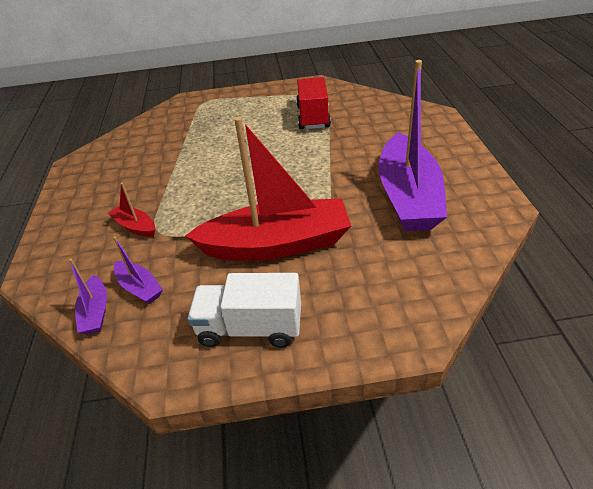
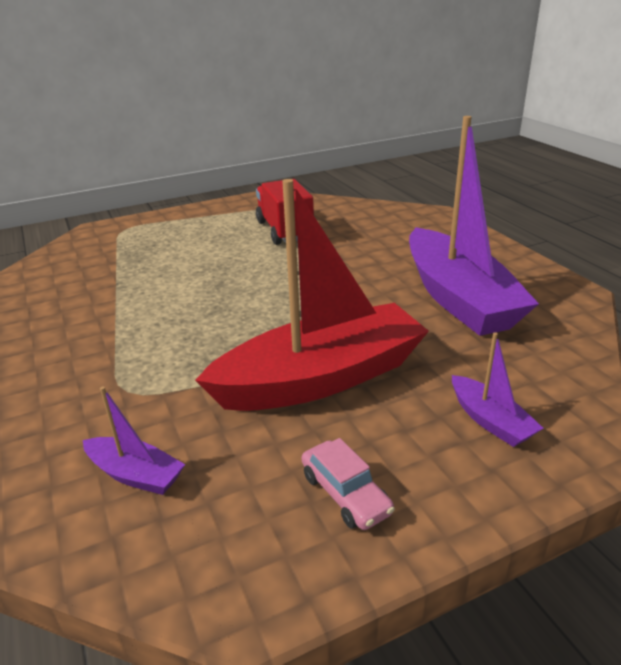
camera: 20 degrees left, 10 degrees down
(95, 312) = (72, 527): purple boat -> purple boat (490, 420)
(135, 227) = (88, 391): red boat -> none
(250, 328) = (345, 494): white truck -> pink car

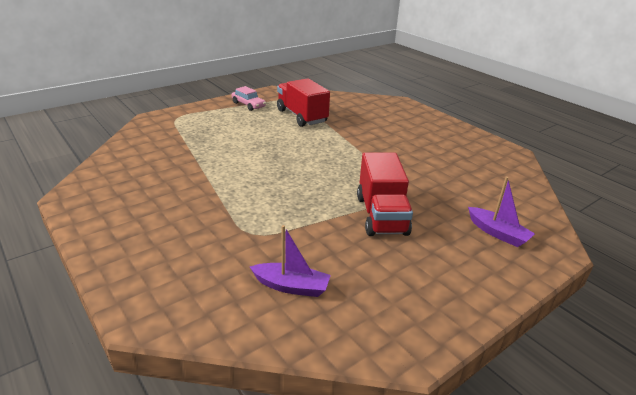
camera: 15 degrees left, 0 degrees up
(321, 378) = (381, 215): red boat -> red truck
(345, 494) = (433, 284): pink car -> pink car (248, 105)
(458, 298) = (442, 159): purple boat -> none

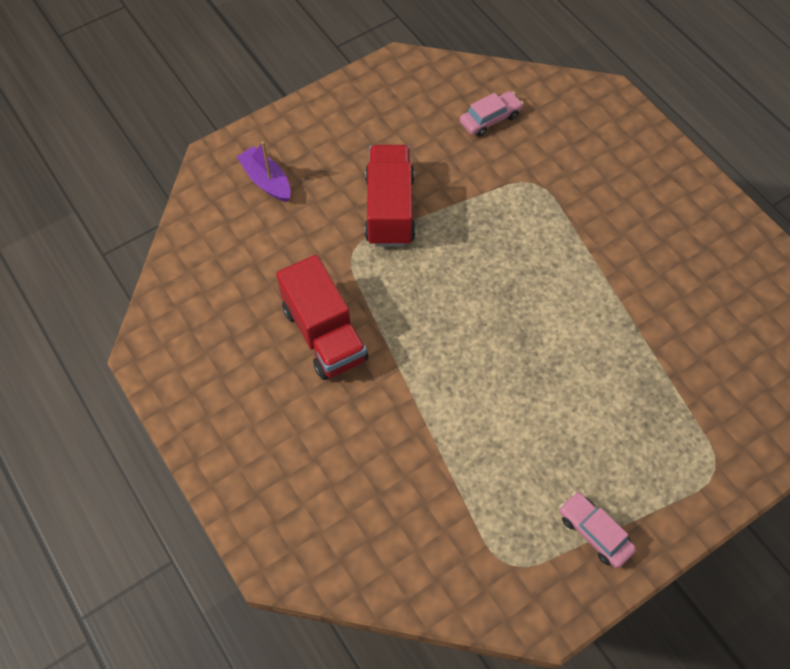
camera: 175 degrees left, 30 degrees up
(291, 286) = (490, 119): purple boat -> pink car
(301, 116) = (485, 480): red truck -> red truck (324, 334)

